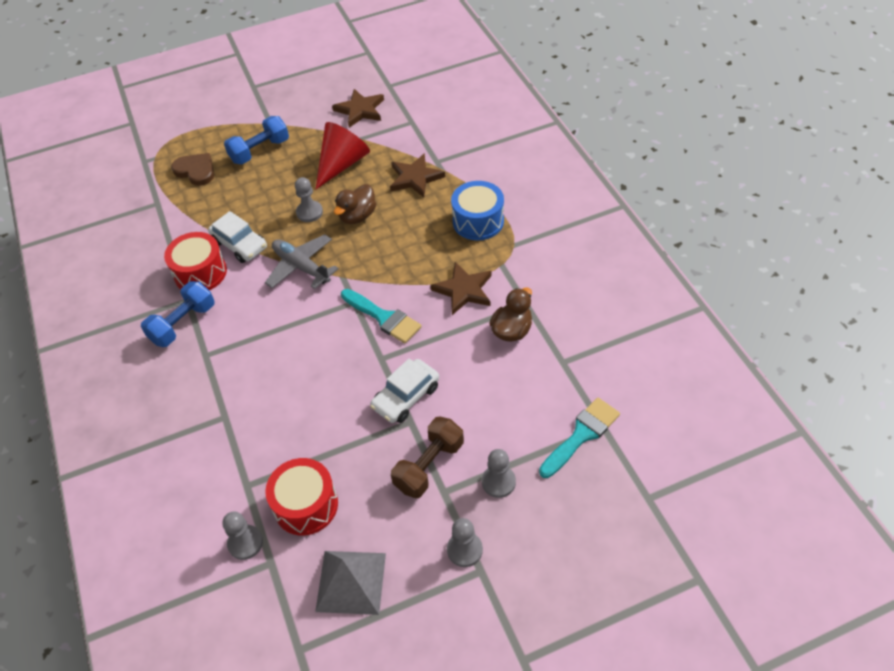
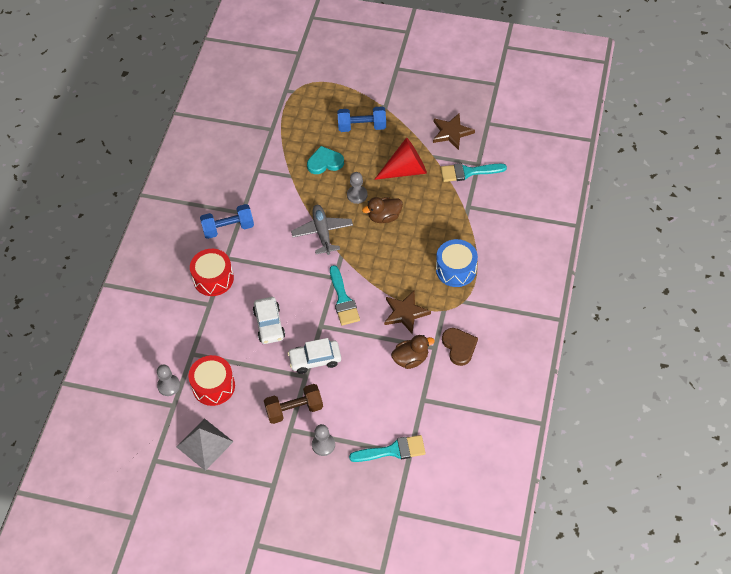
camera: 35 degrees right, 5 degrees up
(196, 171) = (311, 118): brown heart -> brown heart (459, 347)
(200, 273) = (262, 198): red drum -> red drum (213, 279)
(240, 245) = (298, 192): white car -> white car (269, 324)
(246, 202) = (325, 162): none -> turquoise heart
(408, 133) = (468, 172): none -> turquoise brush
(415, 178) = (443, 210): brown star -> none
(464, 550) = (274, 469): grey pawn -> none

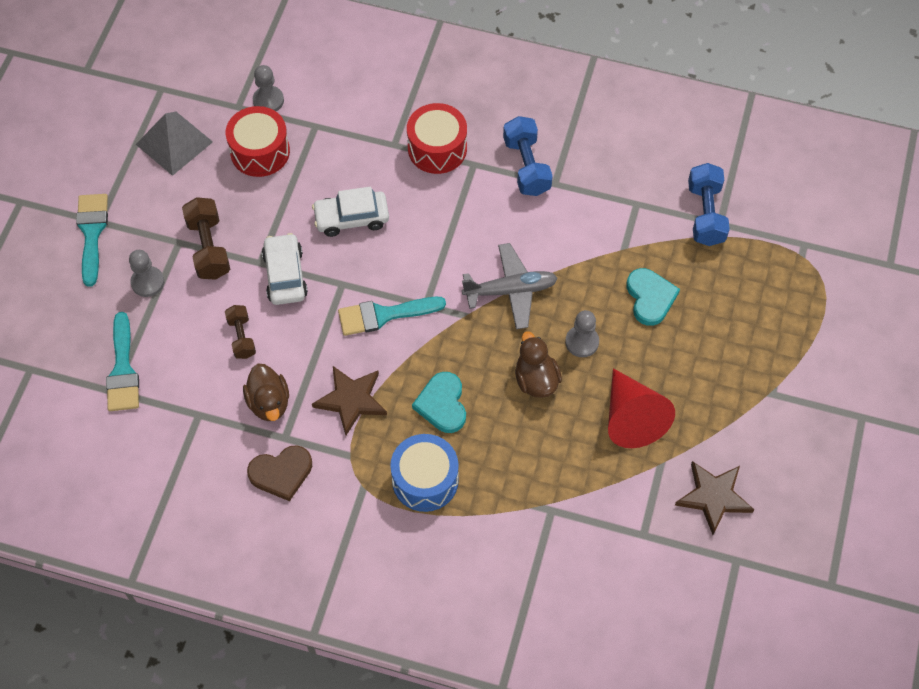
camera: 90 degrees right, 5 degrees up
(362, 126) = (726, 355): blue dumbbell -> blue dumbbell (705, 214)
(364, 380) = (241, 337): none -> brown dumbbell
(404, 264) = (442, 404): none -> turquoise heart
(468, 172) = (625, 516): turquoise brush -> turquoise brush (92, 233)

